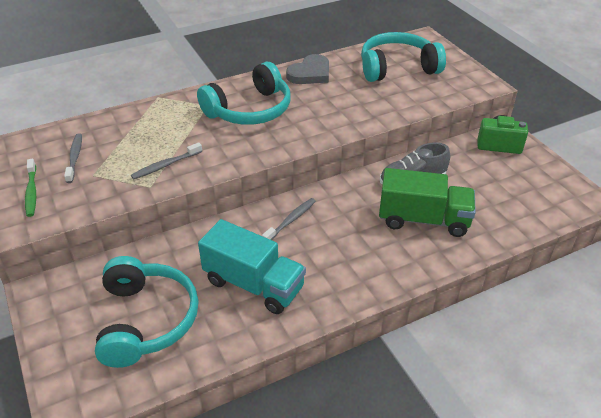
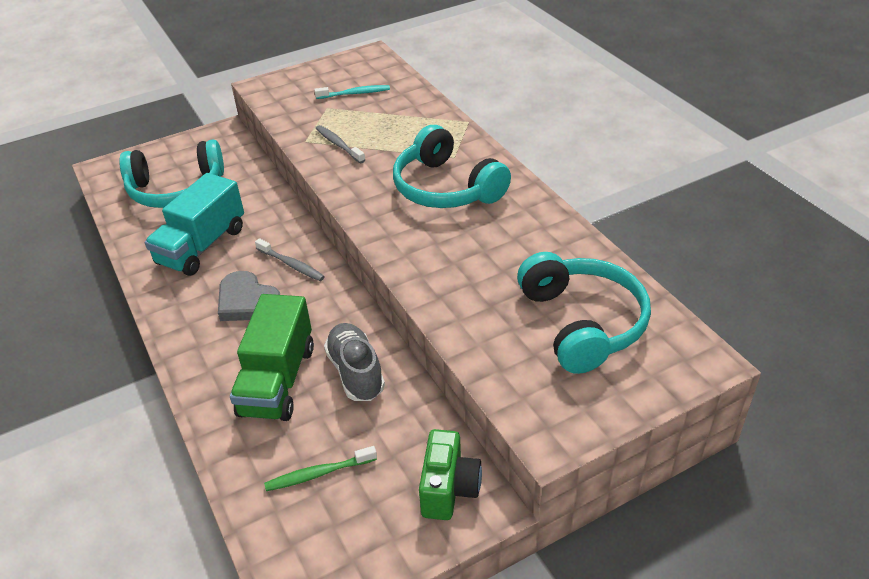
camera: 90 degrees right, 0 degrees up
(32, 192) = (306, 83): green toothbrush -> green toothbrush (318, 474)
(75, 158) = (355, 93): grey toothbrush -> turquoise toothbrush
(310, 73) = (544, 232): grey heart -> grey heart (247, 301)

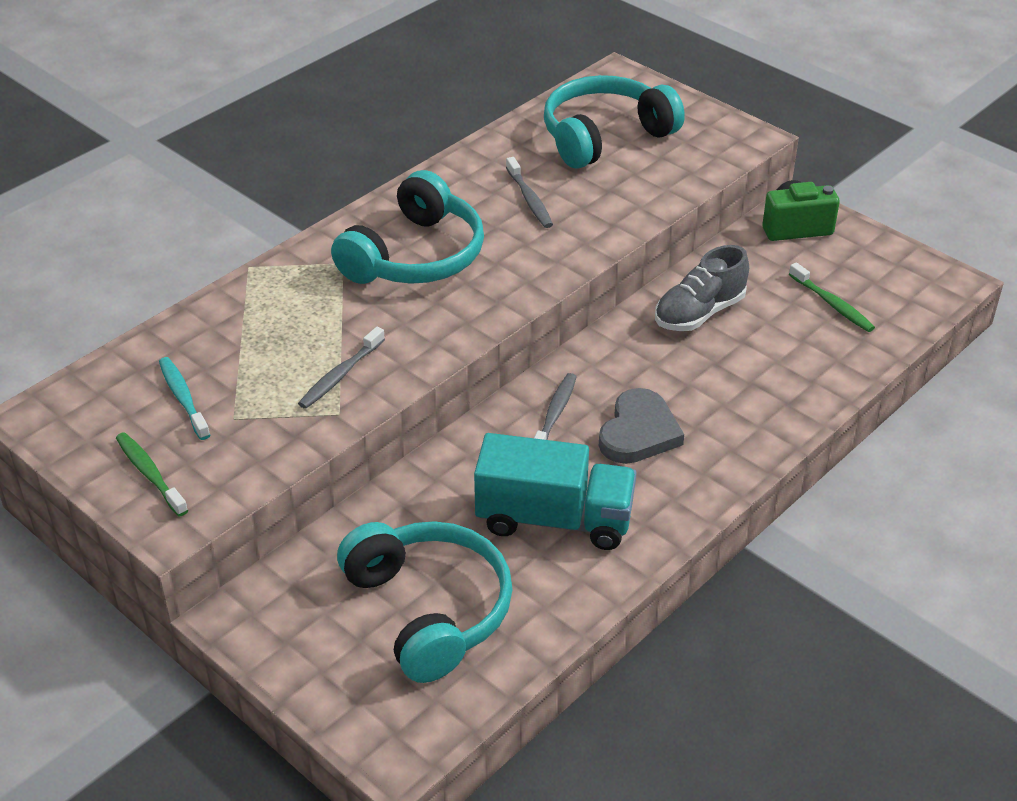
camera: 110 degrees left, 0 degrees up
(277, 380) = (743, 366): green truck -> none
(302, 82) = (150, 474): none -> green toothbrush
(495, 255) = (529, 199): none -> grey toothbrush

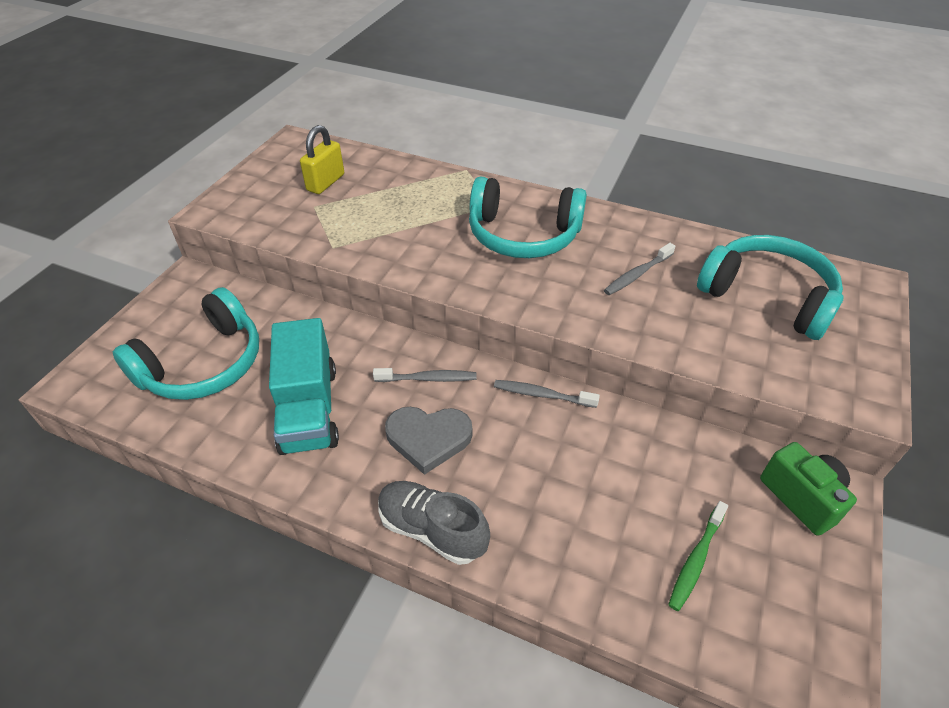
camera: 70 degrees right, 5 degrees up
(150, 474) = (253, 191): green toothbrush -> none
(183, 398) = (325, 182): turquoise toothbrush -> yellow padlock
(340, 375) = (372, 237): grey toothbrush -> grey toothbrush (542, 395)
(699, 313) = (610, 445): grey shoe -> grey shoe (432, 530)

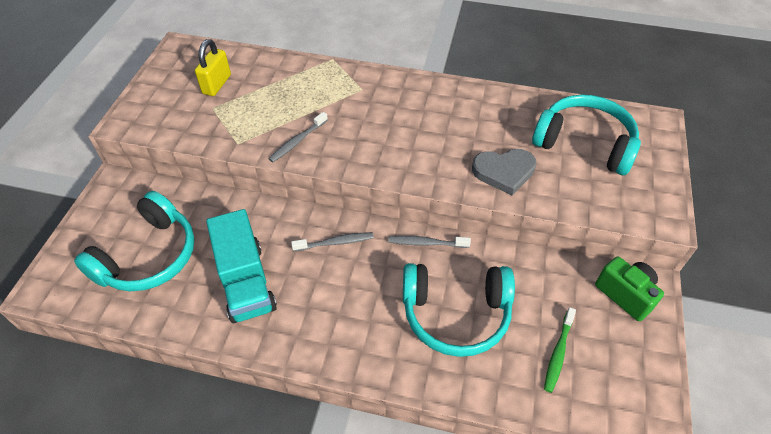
camera: 10 degrees left, 5 degrees up
(428, 438) = (346, 291): grey heart -> grey heart (504, 172)
(432, 530) = (363, 363): grey shoe -> none
(523, 235) = (390, 113): turquoise headphones -> turquoise headphones (455, 314)
(637, 274) = (485, 137): grey toothbrush -> grey toothbrush (297, 141)

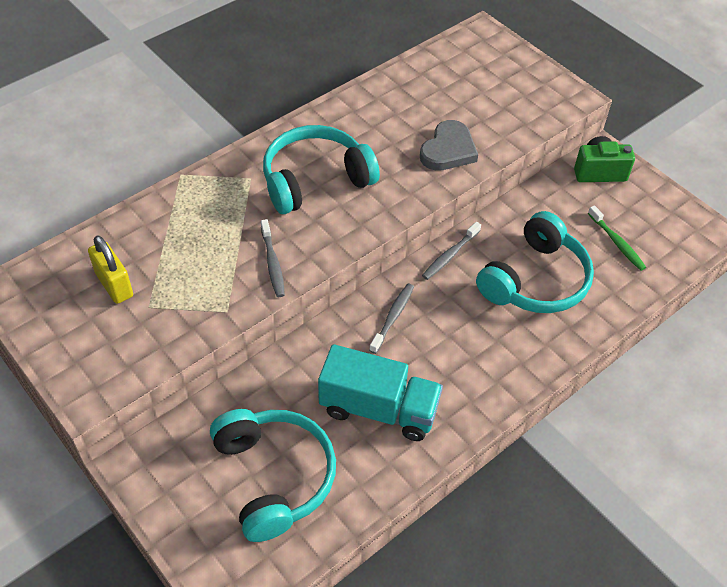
camera: 55 degrees left, 0 degrees up
(584, 143) = (464, 85): turquoise headphones -> turquoise headphones (315, 180)

